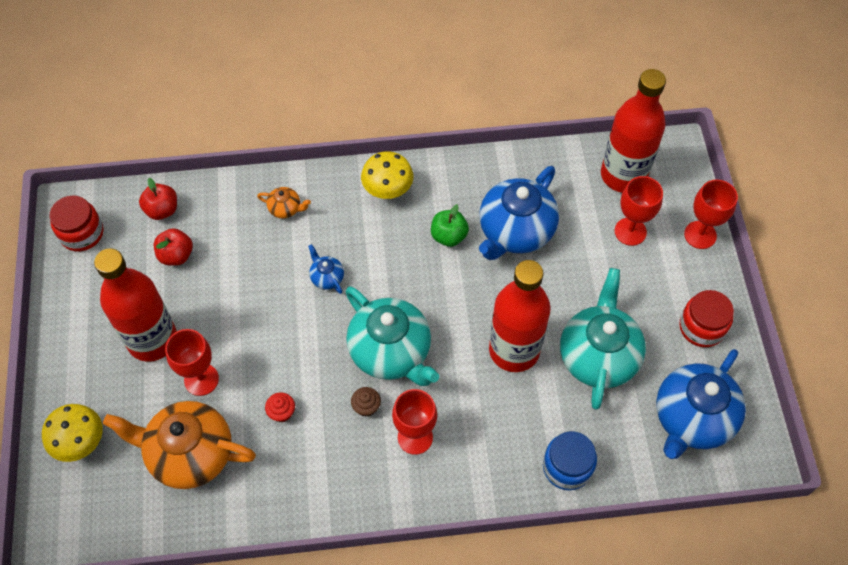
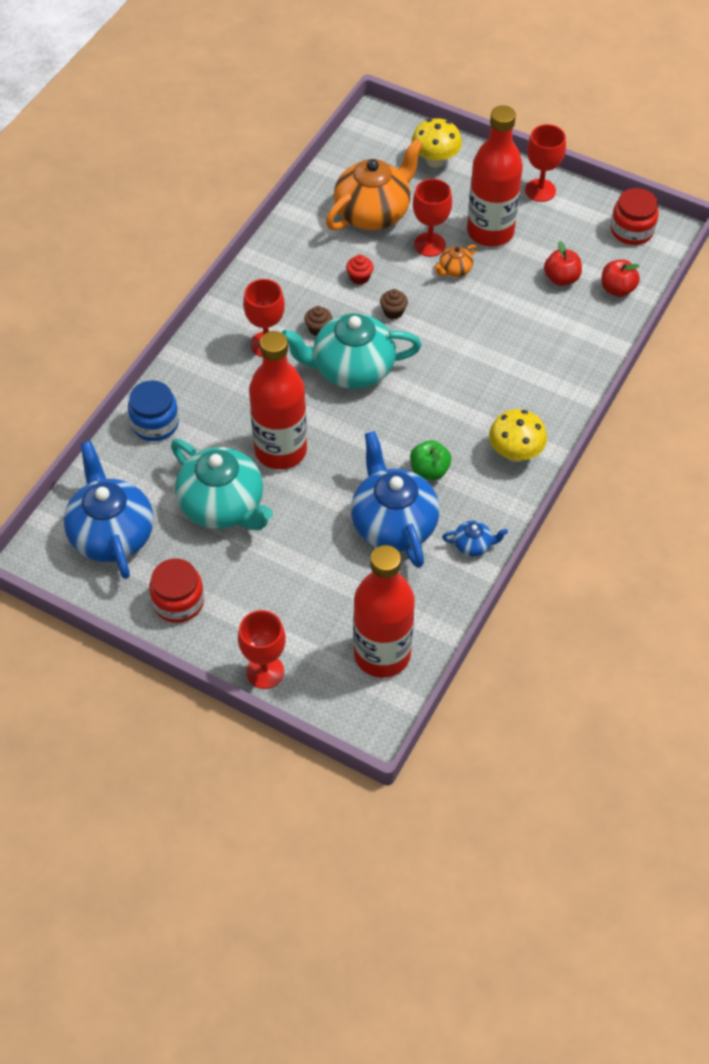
camera: 125 degrees right, 5 degrees down
(285, 208) = (553, 370): orange teapot -> orange teapot (454, 270)
(304, 359) = (393, 312): none -> brown cupcake
(327, 277) = (458, 363): blue teapot -> blue teapot (473, 545)
(630, 231) = (317, 615): red goblet -> red goblet (540, 190)

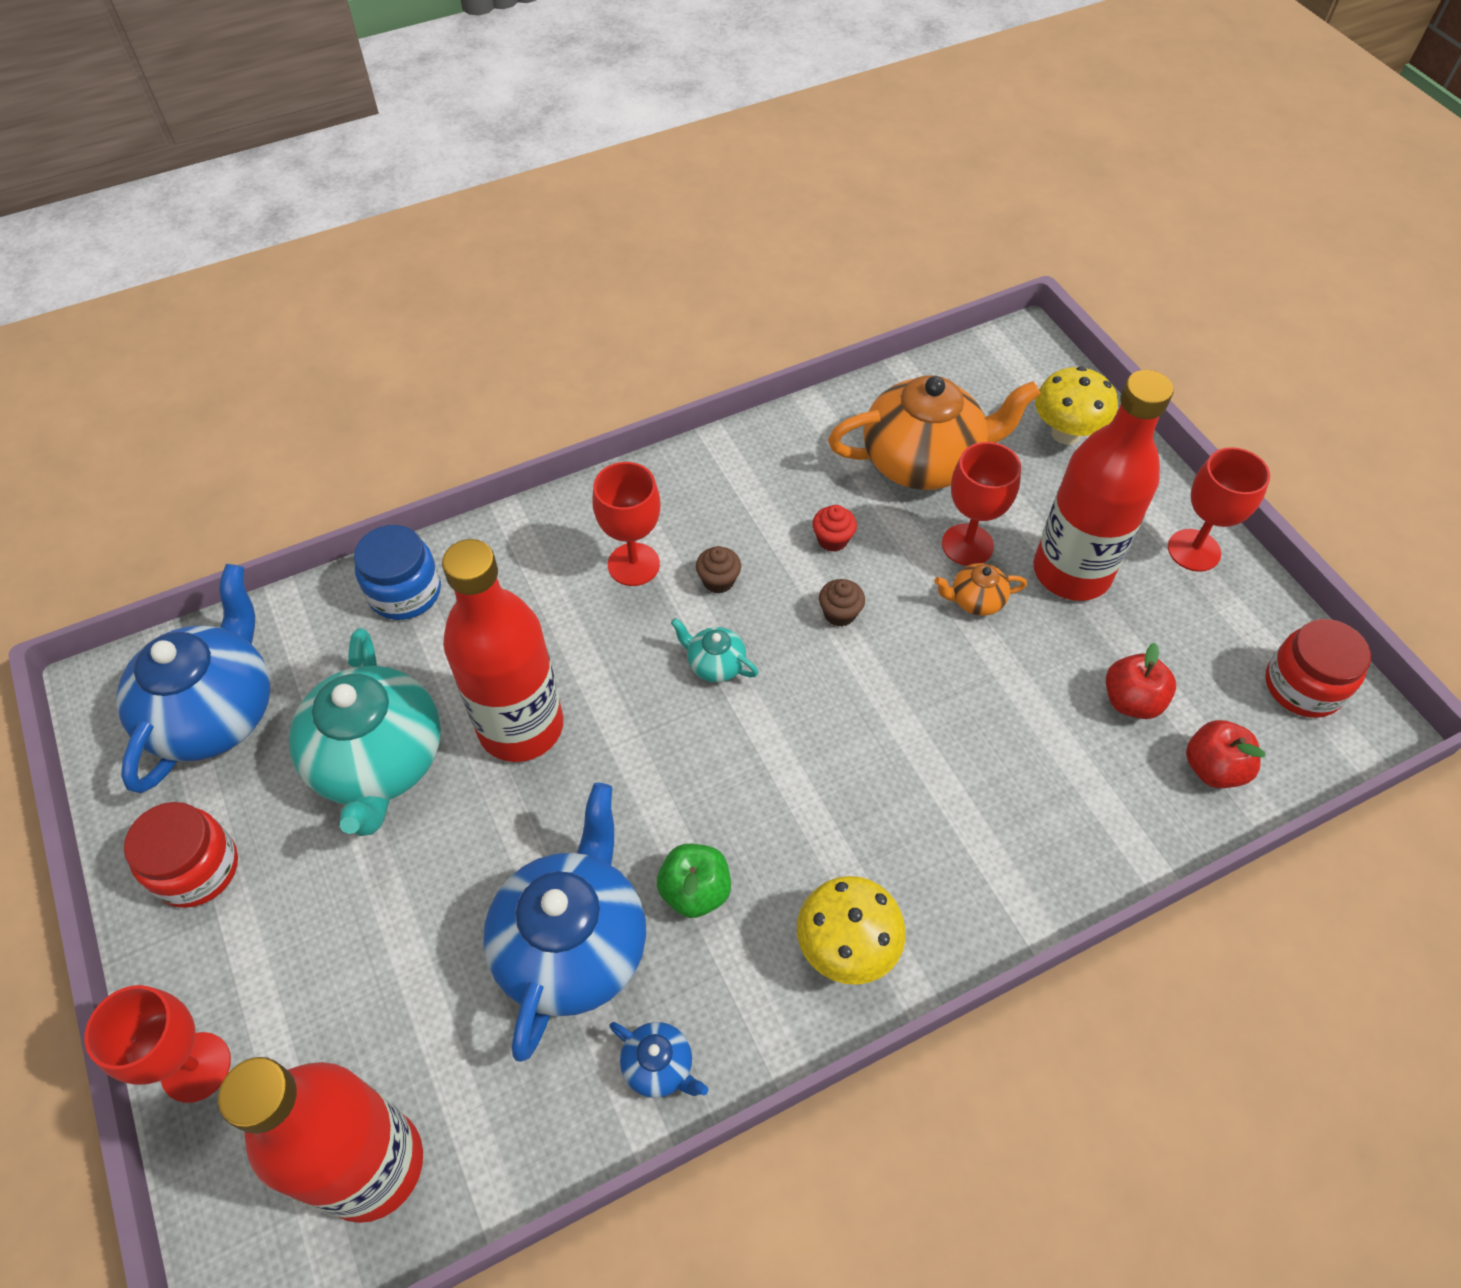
camera: 35 degrees right, 0 degrees up
(352, 369) = (715, 664): turquoise teapot -> turquoise teapot, size x0.43

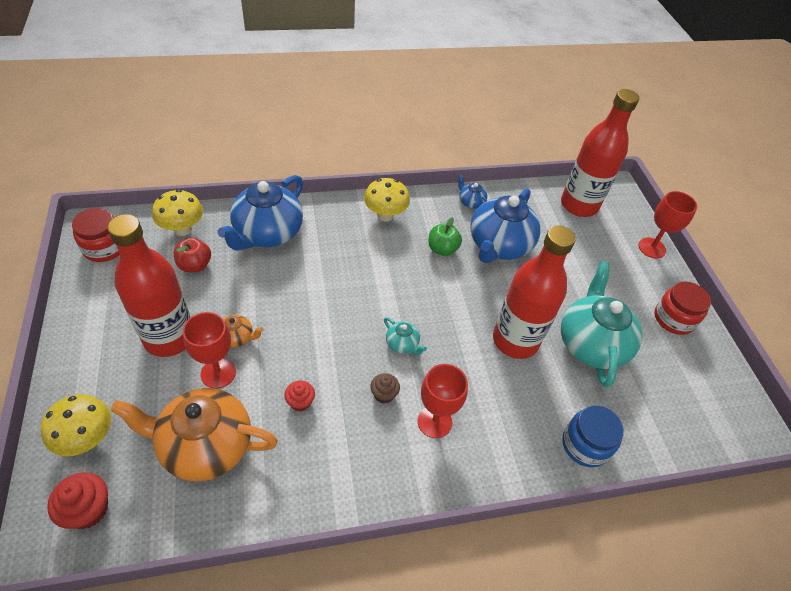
camera: 170 degrees left, 5 degrees down
(215, 712) = (687, 396): blue teapot -> blue teapot (267, 233)
(839, 613) = (320, 352): brown cupcake -> none
(1004, 377) = (88, 509): none -> red cupcake
(1194, 550) = (86, 329): red goblet -> none
(1213, 768) = (182, 229): red apple -> yellow mushroom

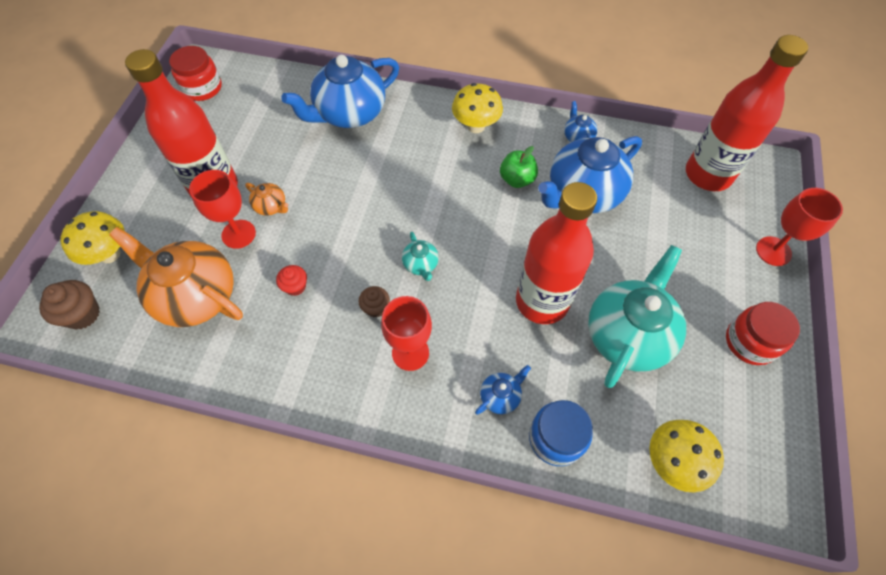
camera: 30 degrees right, 10 degrees up
(88, 509) = (82, 314): red cupcake -> brown cupcake
(182, 229) = (275, 88): yellow mushroom -> yellow mushroom (672, 461)
(195, 265) = (269, 126): red apple -> none
(526, 429) = (500, 396): none -> blue teapot

